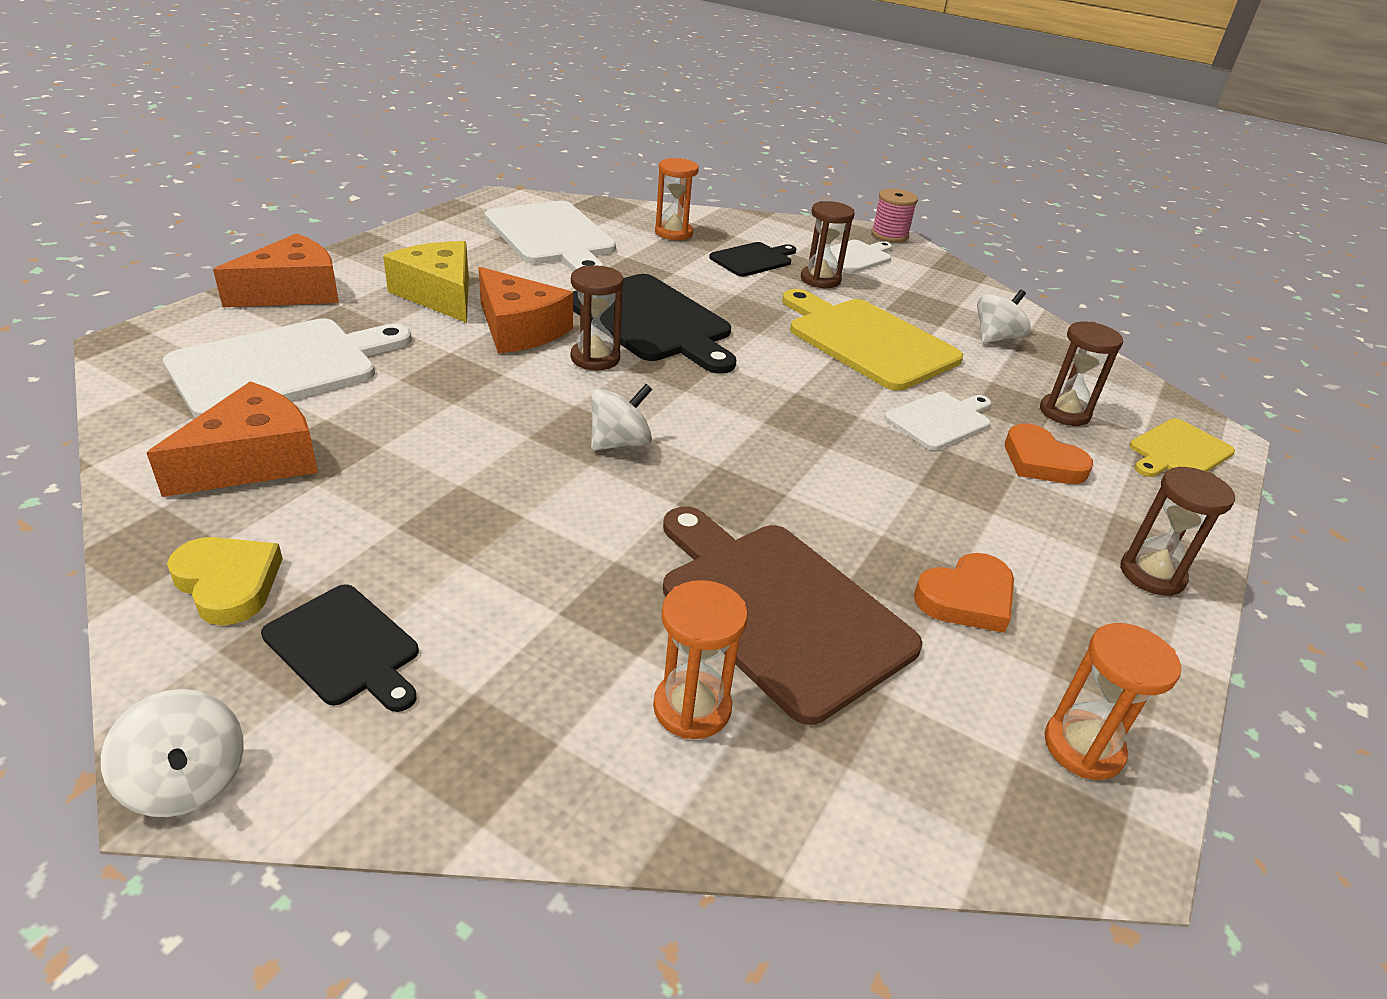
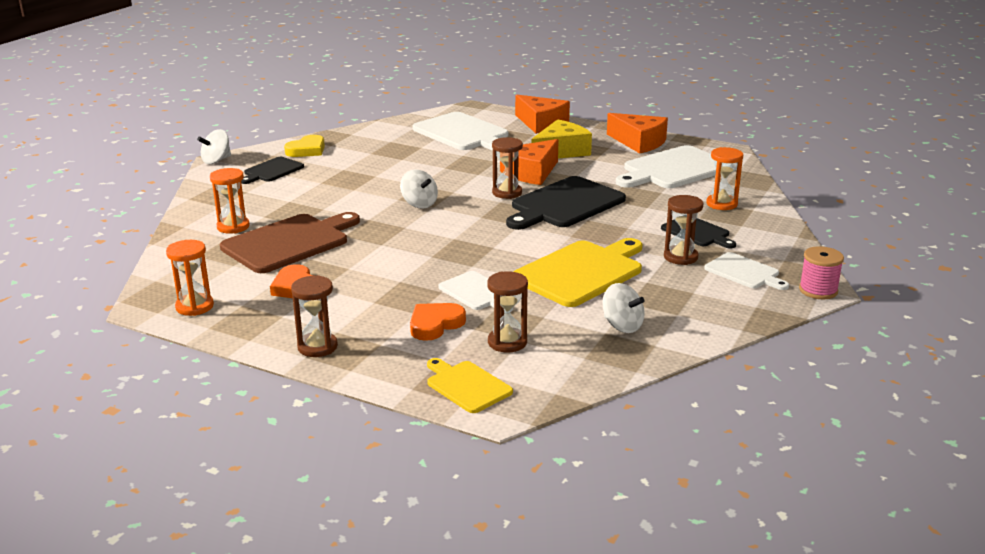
camera: 90 degrees right, 10 degrees down
(253, 460) = (385, 141): orange cheese -> orange cheese (639, 142)

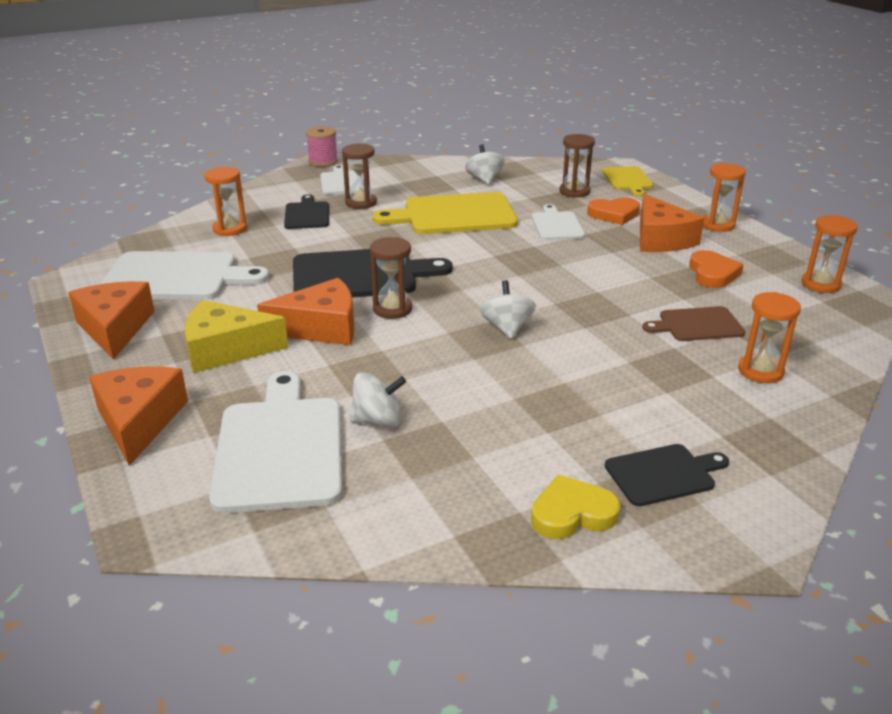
camera: 145 degrees left, 5 degrees up
(216, 160) = (758, 552): white spinning top -> white spinning top (378, 420)
(289, 242) = (697, 325): brown cutting board -> brown cutting board, size x0.55
(317, 347) = (717, 225): brown hourglass -> orange hourglass
(365, 309) = (661, 239): none -> orange cheese

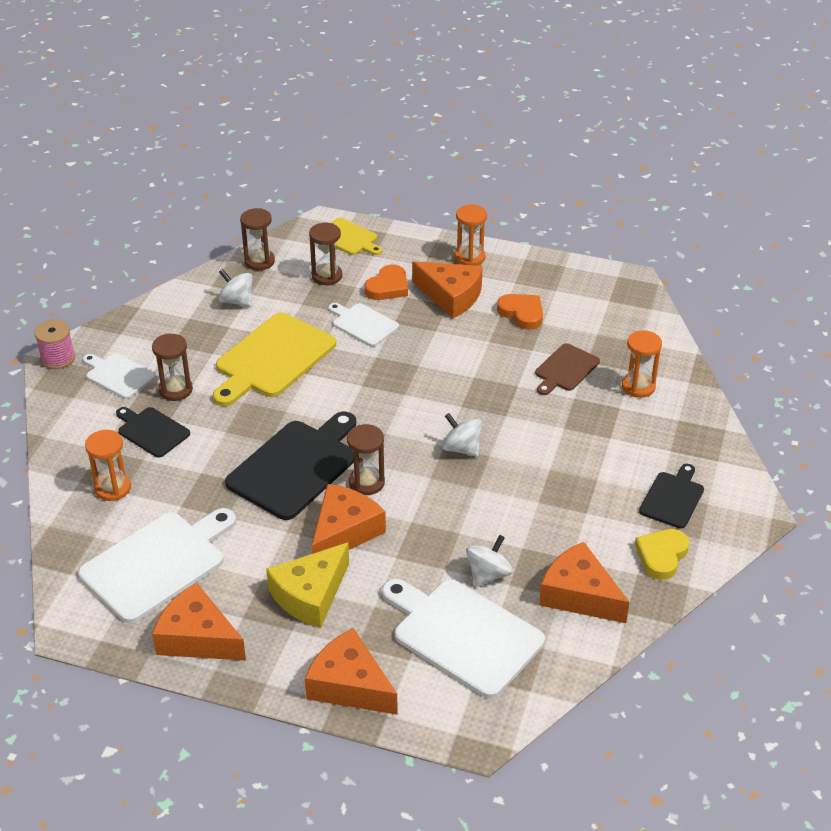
camera: 45 degrees left, 10 degrees up
(431, 489) = (579, 595): none -> orange cheese
(537, 168) = (259, 261): none -> brown hourglass
(820, 284) = (592, 284): orange hourglass -> none

